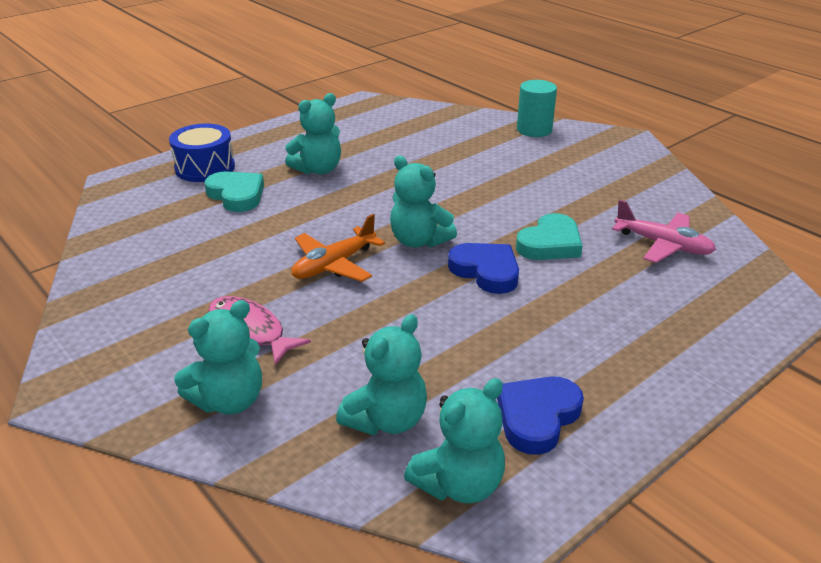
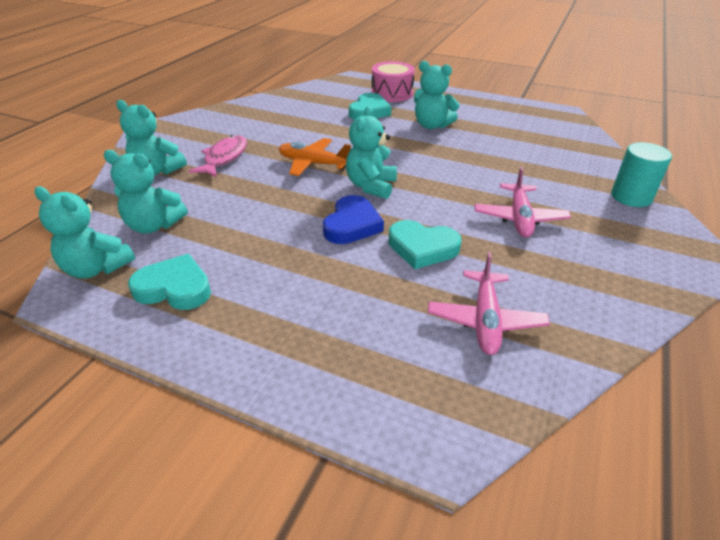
camera: 65 degrees right, 5 degrees up
(205, 168) = (392, 93): blue drum -> pink drum
(533, 184) = (519, 218): none -> pink plane
(537, 417) = (174, 288): blue heart -> turquoise heart

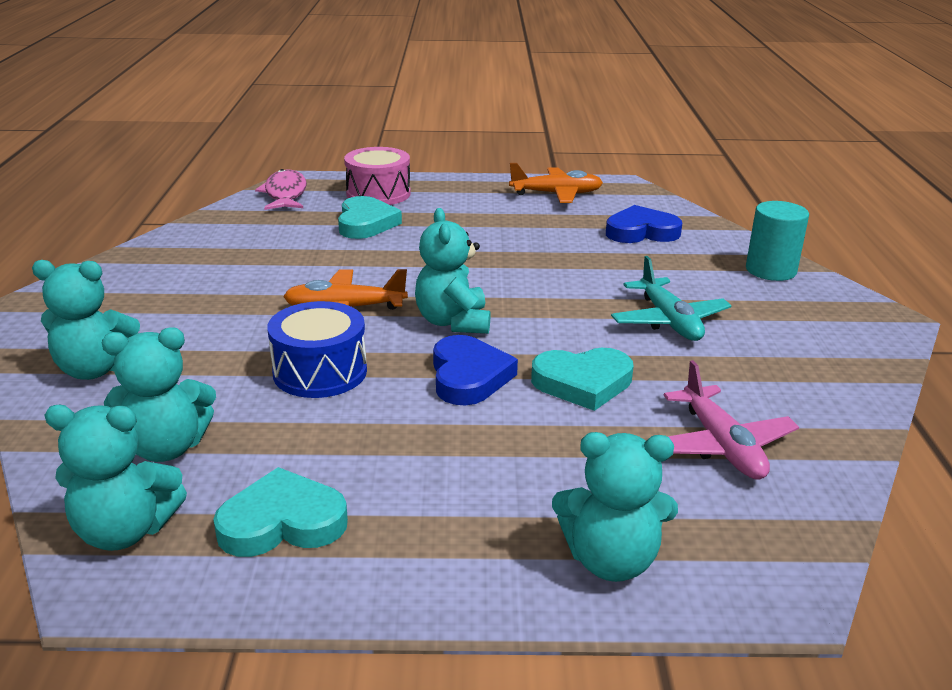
camera: 25 degrees left, 10 degrees down
(224, 158) = (195, 328): pink fish -> pink fish (285, 194)
(268, 200) = (320, 372): none -> blue drum
(432, 125) = (469, 228): turquoise teddy bear -> turquoise teddy bear (611, 560)
(509, 112) = (556, 194): none -> orange plane
(519, 218) = (669, 321): pink plane -> turquoise plane
(550, 149) = (641, 232): none -> blue heart

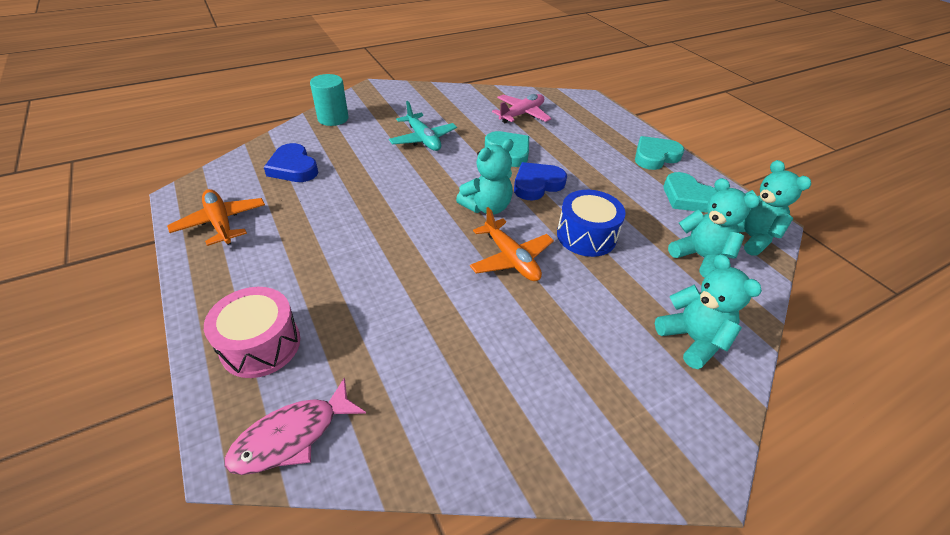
camera: 120 degrees left, 15 degrees up
(366, 223) = (350, 317): turquoise heart -> turquoise heart (655, 156)
(611, 560) = (611, 125): turquoise teddy bear -> none
(669, 321) = (423, 139): turquoise plane -> turquoise plane turned 105 degrees clockwise

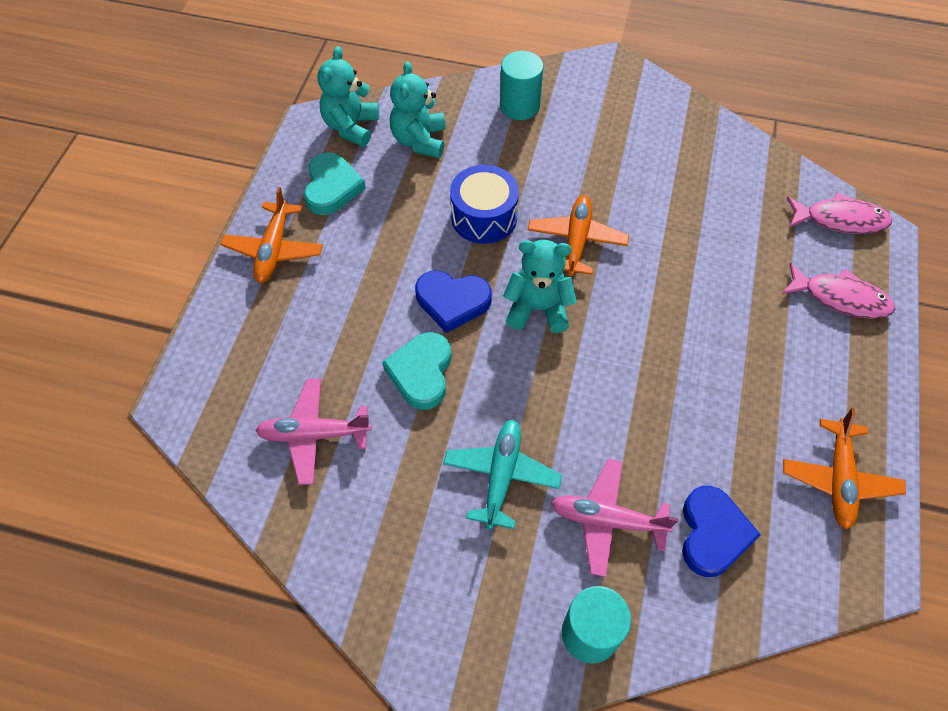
camera: 135 degrees left, 15 degrees up
(261, 345) = (840, 298): pink drum -> pink fish
(355, 149) = (607, 520): none -> pink plane
(655, 156) = (274, 249): turquoise heart -> orange plane
(692, 339) = (519, 106): turquoise teddy bear -> turquoise cylinder

